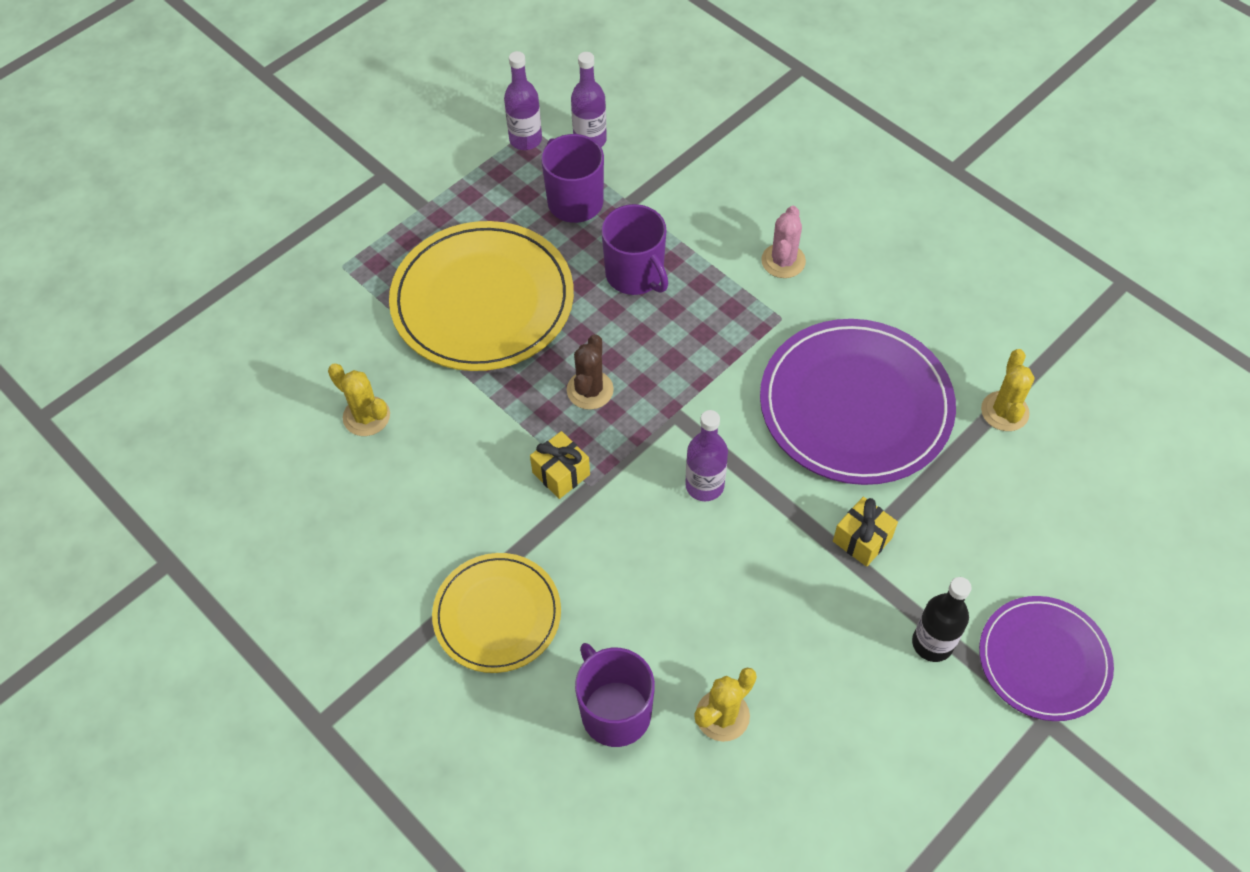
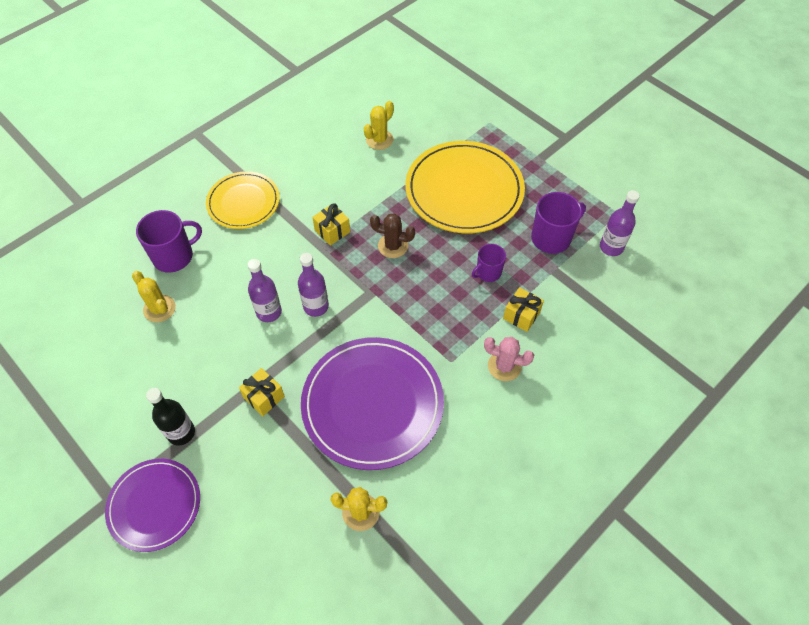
camera: 90 degrees right, 0 degrees up
(525, 139) = (606, 210): purple bottle -> purple bottle (269, 312)
(635, 274) = (488, 272): purple mug -> purple mug, size x0.62
(704, 240) = (521, 315): none -> yellow gift

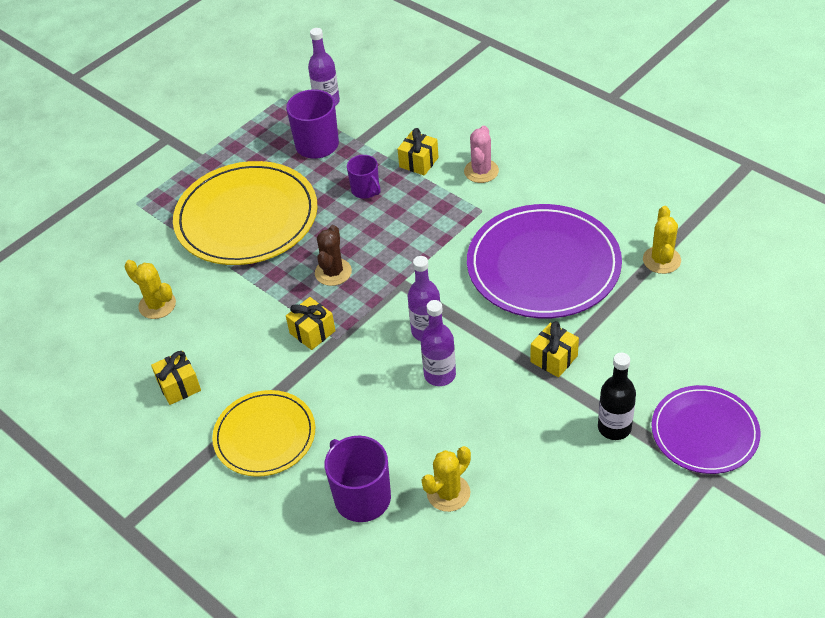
camera: 90 degrees left, 10 degrees down
(300, 155) = (179, 386): none -> yellow gift

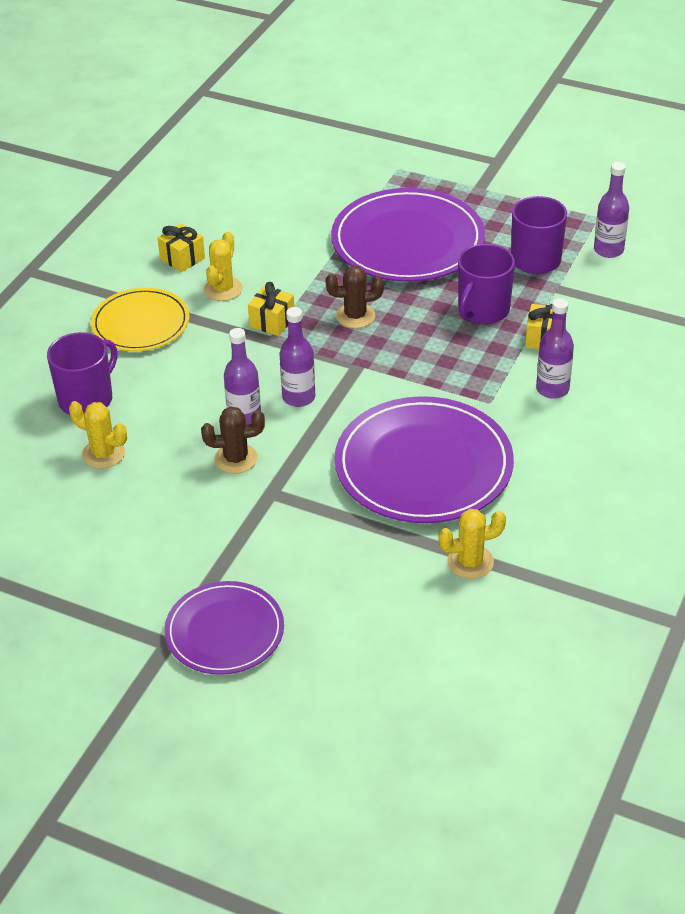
camera: 70 degrees right, 5 degrees down
(157, 305) = (273, 219): yellow cactus -> yellow cactus (223, 289)
(246, 217) = (407, 241): yellow plate -> purple plate
(366, 190) = (483, 310): purple mug -> purple mug, size x1.62
(481, 171) = (552, 389): pink cactus -> purple bottle
(491, 390) = (236, 459): none -> brown cactus
(554, 359) = (291, 497): yellow gift -> none
(614, 427) = (212, 558): black bottle -> none

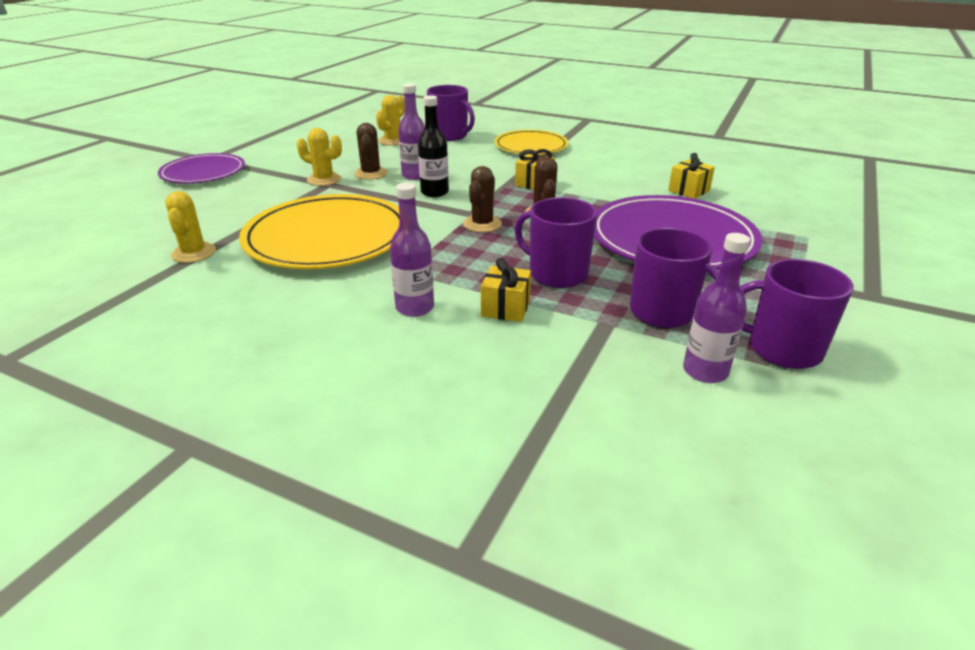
camera: 90 degrees right, 10 degrees down
(182, 258) = (613, 155): yellow gift -> yellow gift (688, 190)
(223, 289) = (576, 168): yellow cactus -> yellow cactus (324, 180)
(298, 397) = (434, 192): purple bottle -> black bottle
(384, 357) = (482, 224): none -> brown cactus
(423, 465) = (328, 237): purple plate -> yellow plate
(575, 214) = (782, 349): none -> purple mug

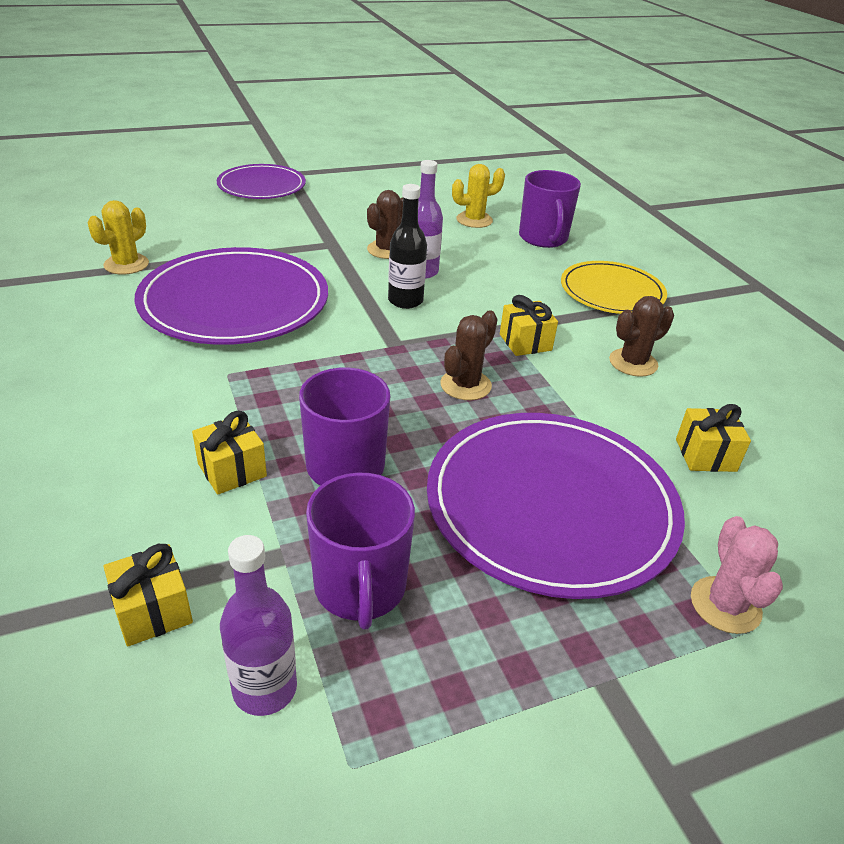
camera: 40 degrees right, 5 degrees up
(324, 180) = (336, 237): yellow cactus -> none
(328, 237) = (234, 302): yellow plate -> purple plate
(415, 308) = (168, 417): purple bottle -> none
(482, 224) = (382, 363): brown cactus -> brown cactus (633, 363)
(597, 383) = (153, 611): none -> yellow gift
(782, 349) = (396, 740): purple mug -> none
(788, 235) = (725, 605): none -> pink cactus

